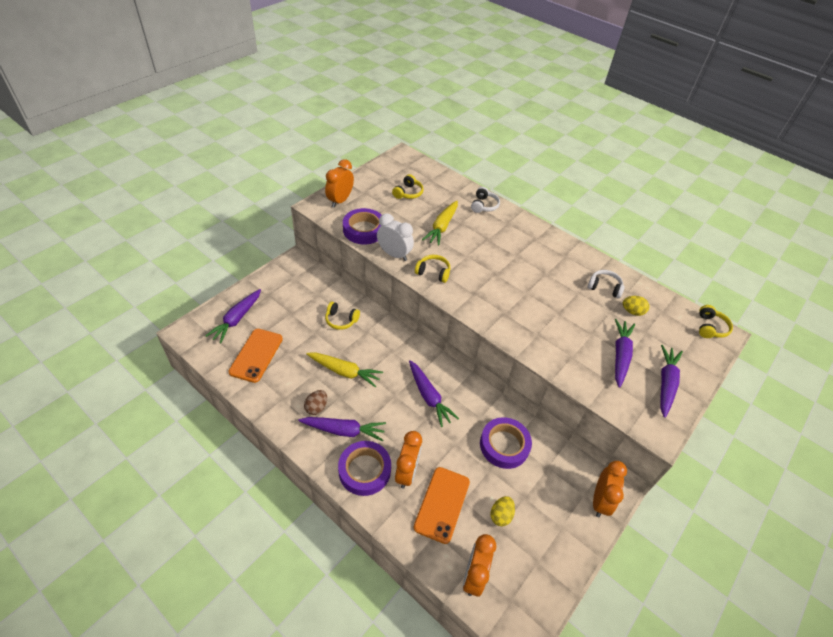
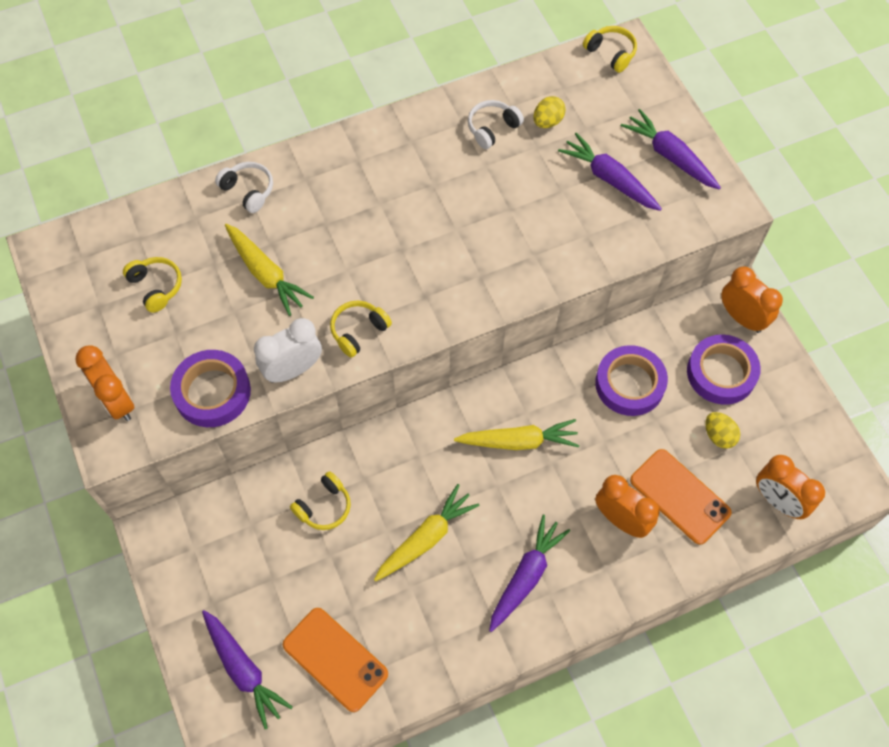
camera: 60 degrees left, 15 degrees up
(316, 407) = (472, 600): brown egg -> none
(364, 470) = (597, 572): purple tape -> purple tape (721, 373)
(429, 396) = (518, 441): purple carrot -> yellow carrot

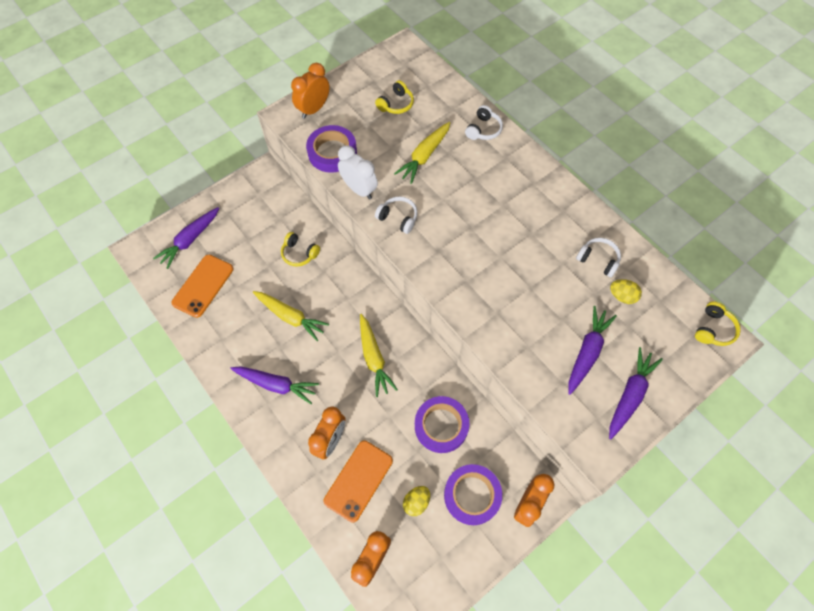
camera: 75 degrees right, 0 degrees up
(358, 331) = (398, 218): yellow headphones -> white headphones

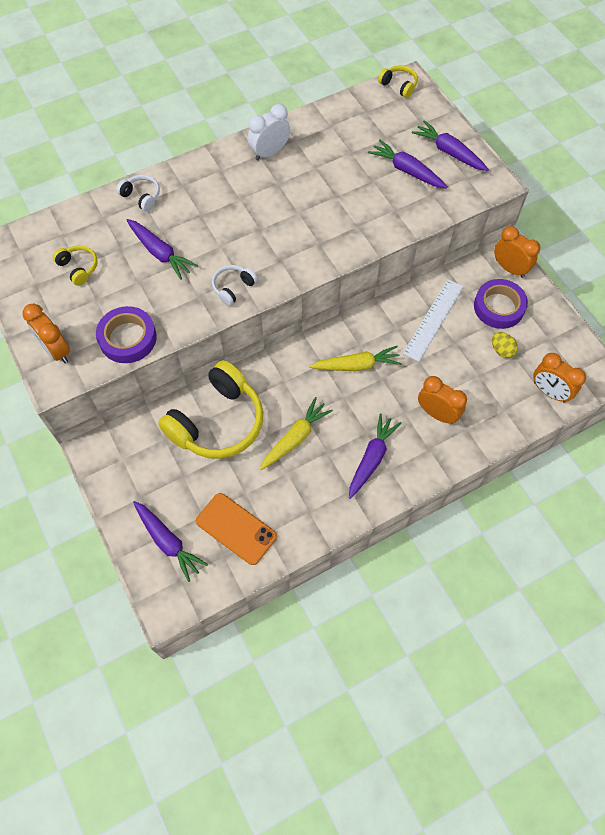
camera: 80 degrees left, 0 degrees up
(299, 253) = (217, 422): yellow headphones -> yellow headphones, size x2.29
(358, 480) = (478, 394): orange phone -> none
(359, 189) = (187, 318): white clock -> white clock (269, 152)
(424, 156) = (160, 253): yellow carrot -> purple carrot
(441, 426) = (433, 319): purple tape -> white ruler
(598, 260) = (318, 142): white headphones -> none
(622, 296) = (358, 135): yellow egg -> none

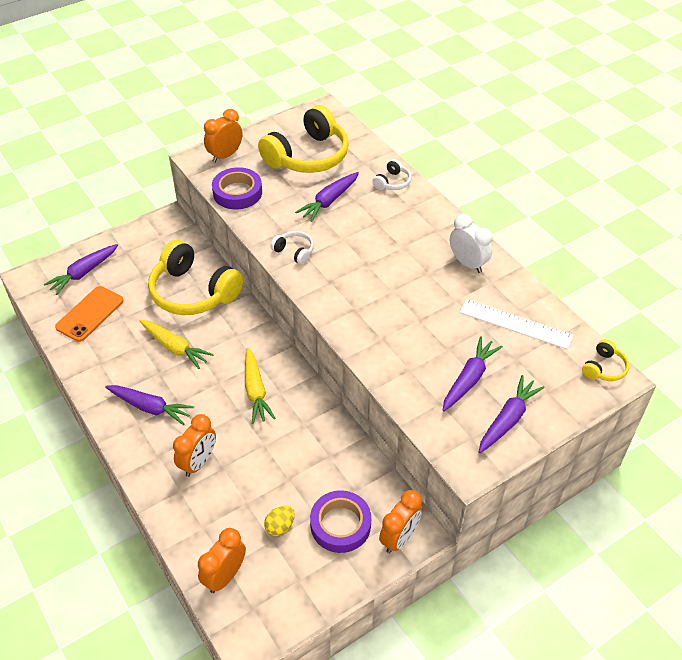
camera: 85 degrees right, 15 degrees down
(78, 268) = (308, 156): yellow headphones -> yellow headphones, size x2.29
(433, 319) = (317, 458): white ruler -> white ruler (515, 324)

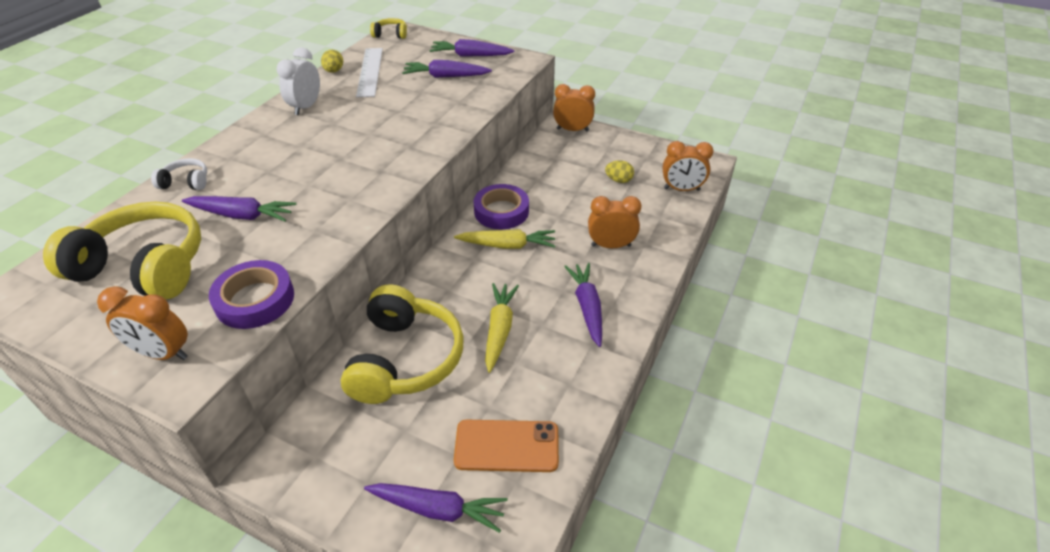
camera: 120 degrees left, 5 degrees down
(255, 391) = (507, 245): yellow carrot -> yellow carrot turned 45 degrees clockwise
(294, 252) = (349, 209): white headphones -> none
(340, 524) = (588, 155): purple tape -> purple tape (501, 211)
(532, 298) = (334, 71): none -> yellow egg

